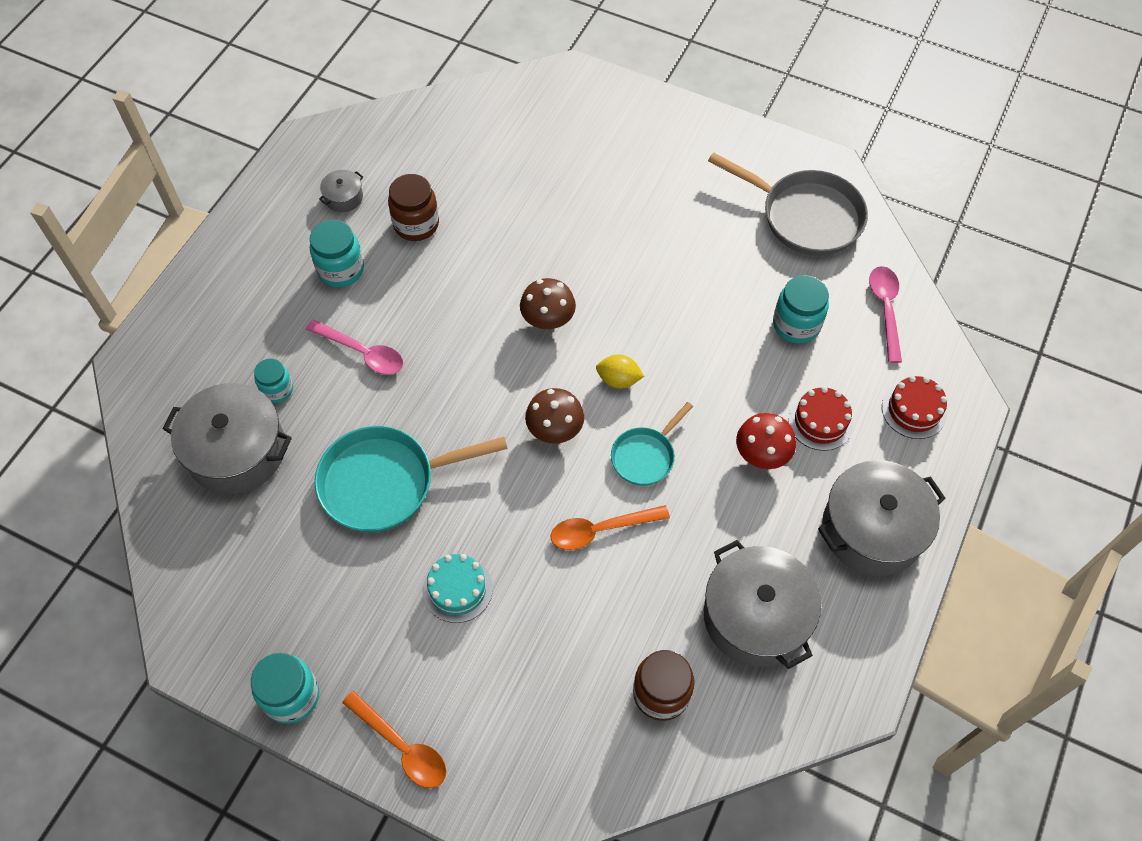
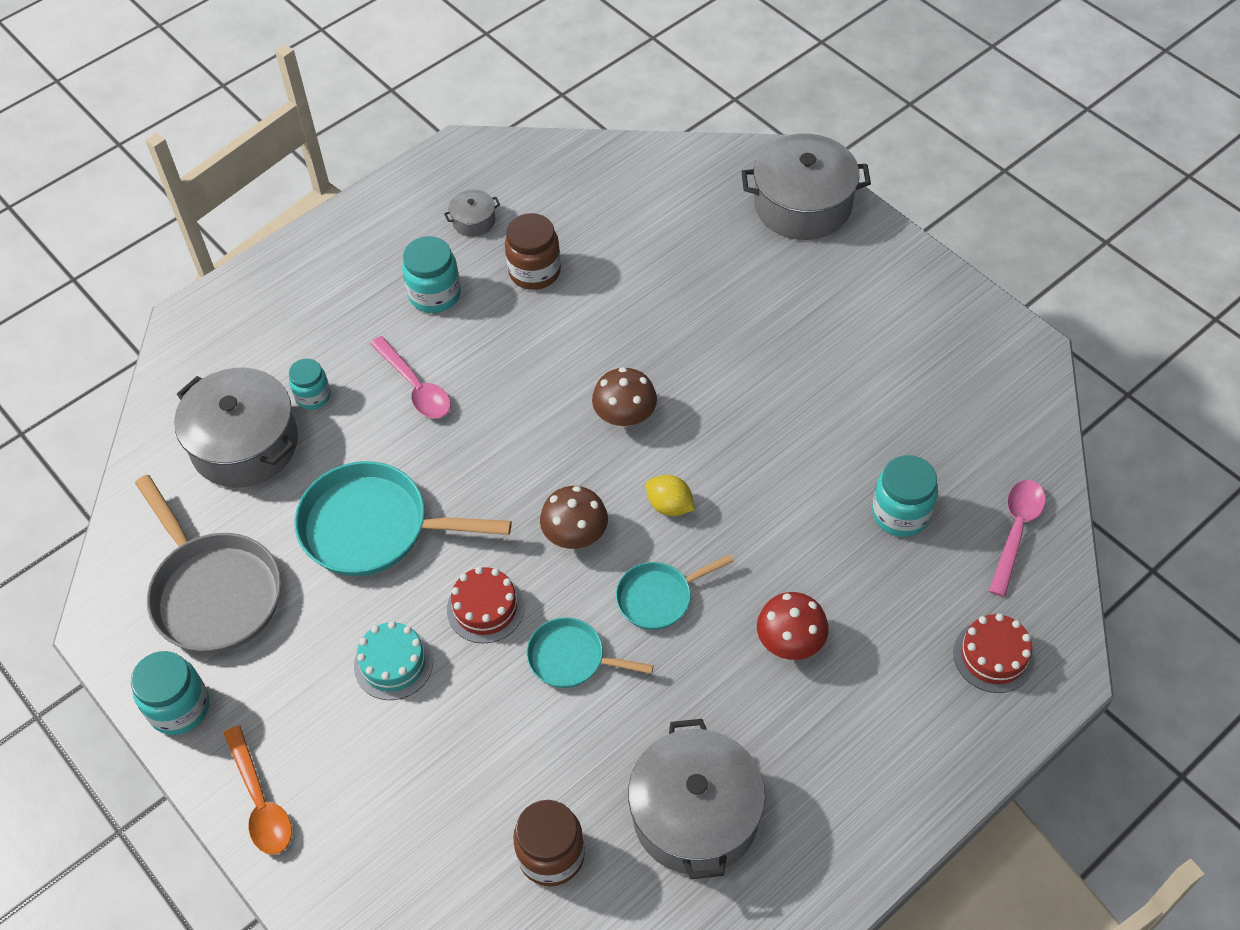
camera: 25 degrees right, 5 degrees down
(600, 530) = (571, 658): orange spoon -> turquoise pan
(805, 216) = (972, 397): grey pan -> grey pan (214, 592)
(820, 421) = (875, 630): red cake -> red cake (485, 608)
(872, 529) = (876, 770): grey pot -> grey pot (802, 204)

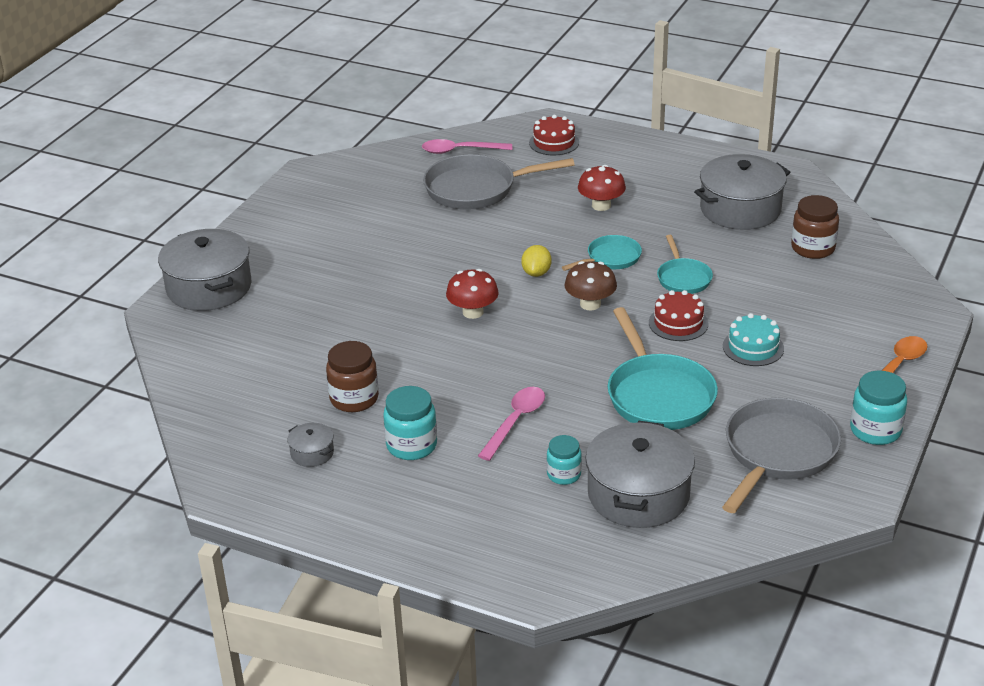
camera: 115 degrees left, 20 degrees down
(625, 416) = (473, 312): brown mushroom -> red mushroom
(658, 597) = (610, 258): turquoise pan -> turquoise pan turned 75 degrees counterclockwise
(901, 513) = (476, 189): turquoise jar -> grey pan

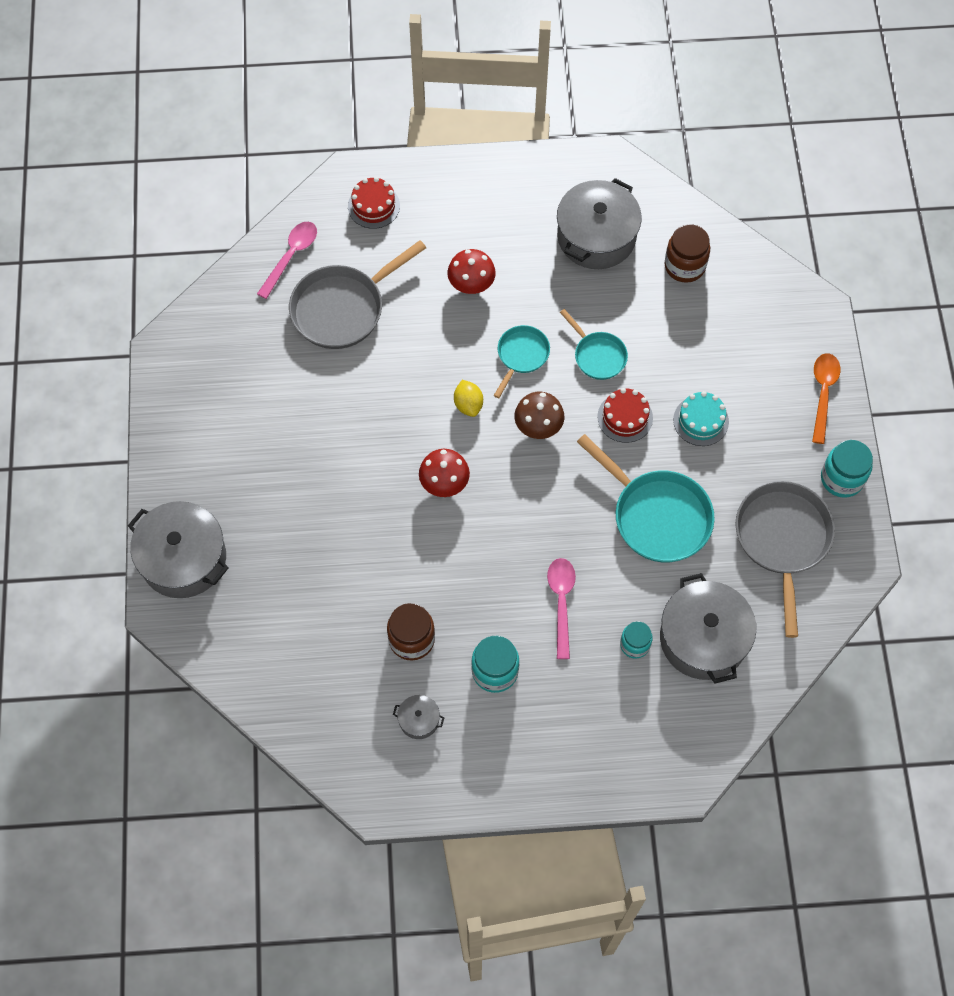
camera: 30 degrees left, 30 degrees up
(460, 151) = (291, 256): pink spoon -> pink spoon turned 150 degrees clockwise

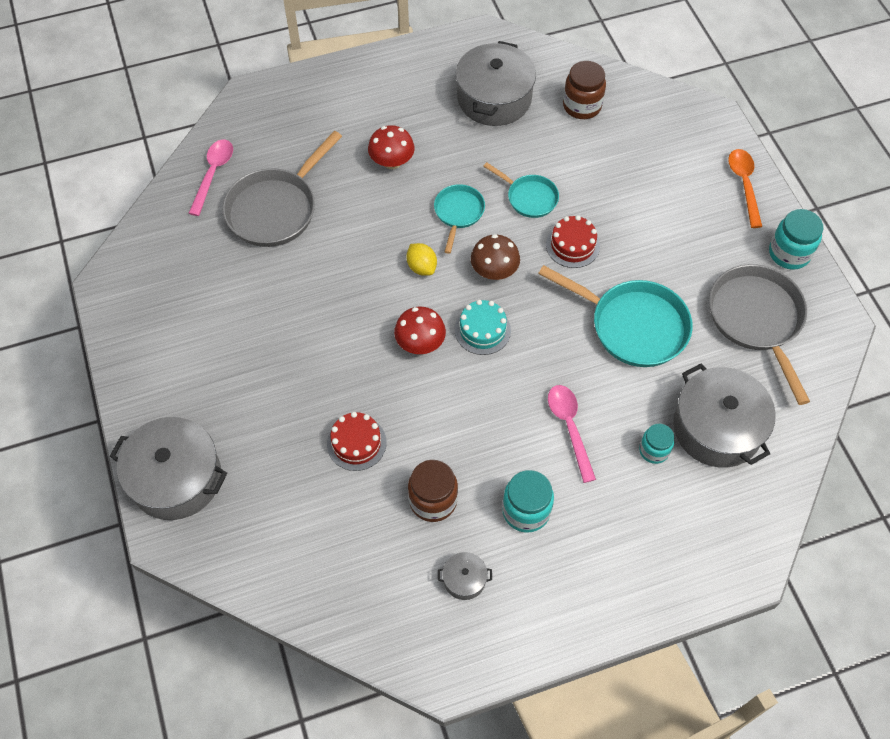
camera: 15 degrees left, 5 degrees down
(374, 206) = (280, 115): red cake -> red cake (356, 443)
(701, 421) = (643, 232): turquoise cake -> turquoise cake (482, 330)

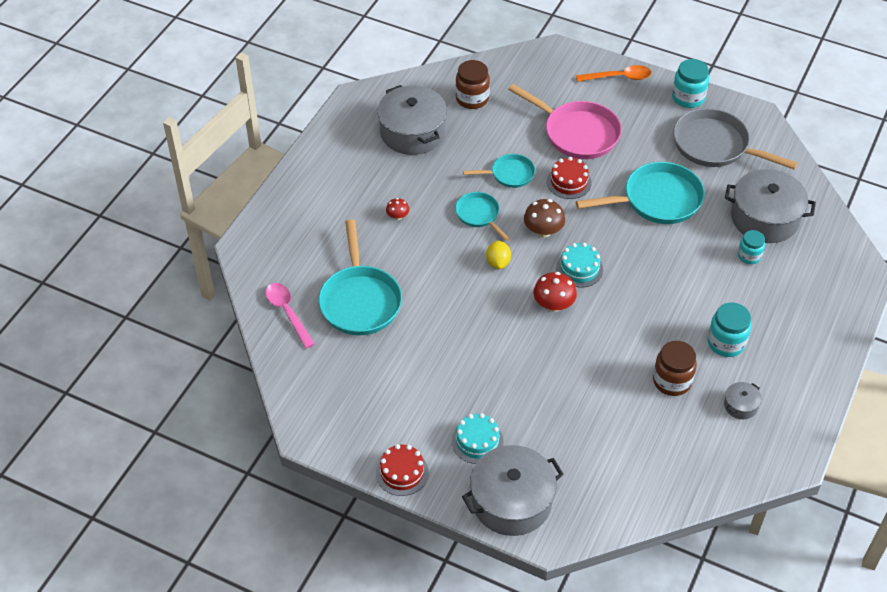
camera: 45 degrees left, 10 degrees down
(214, 404) = (477, 441): none -> turquoise cake
(276, 209) = (360, 301): grey pan -> turquoise pan
(356, 443) = (590, 389): red cake -> red cake (402, 472)
(392, 161) = (397, 216): red mushroom -> red mushroom, size x0.57
(421, 267) = (498, 262): yellow lemon -> yellow lemon turned 75 degrees clockwise
(569, 427) = (692, 281): pink spoon -> none
(637, 207) = (577, 133): none -> pink pan
(744, 184) = (619, 77): orange spoon -> orange spoon turned 135 degrees clockwise

